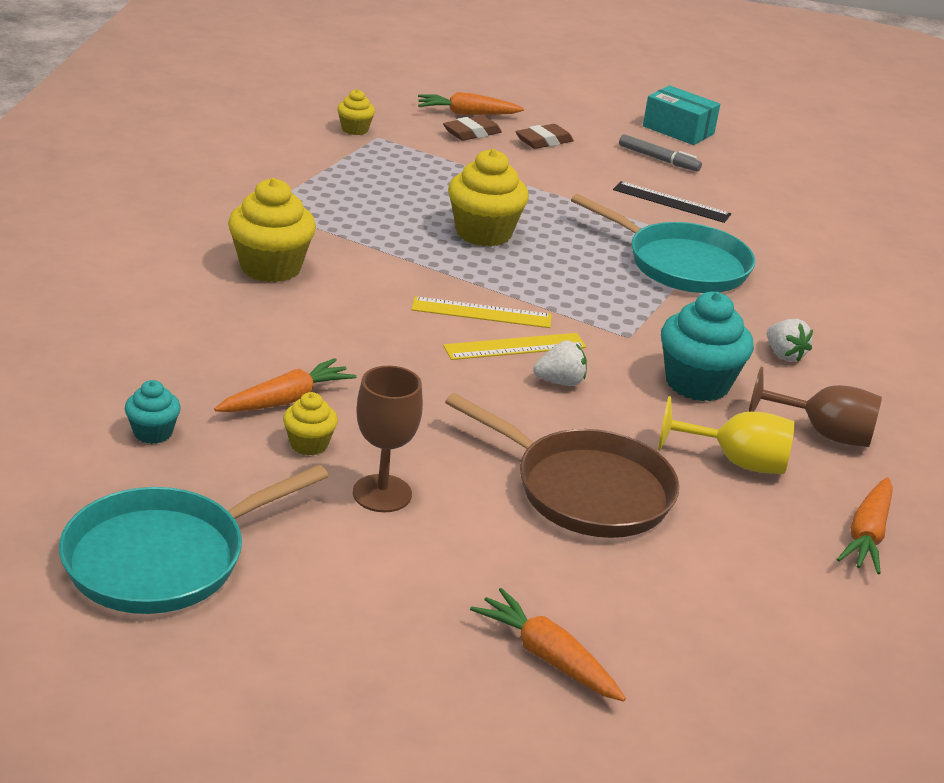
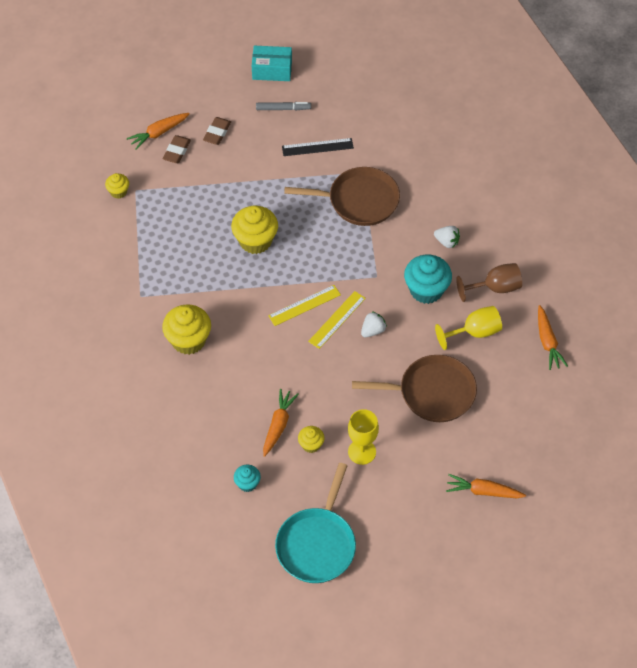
camera: 30 degrees left, 25 degrees up
(382, 493) = (362, 452): brown goblet -> yellow goblet
(681, 264) = (359, 200): turquoise pan -> brown pan

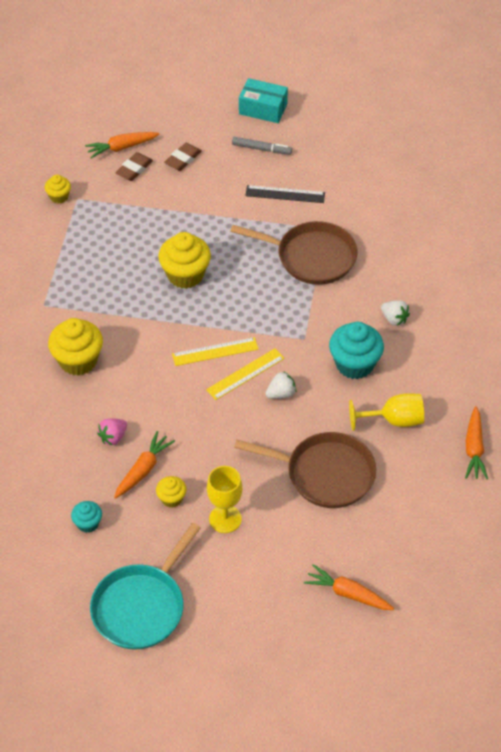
camera: 15 degrees right, 5 degrees down
(243, 402) = (113, 437): none -> pink strawberry
(495, 288) = (432, 378): brown goblet -> none

